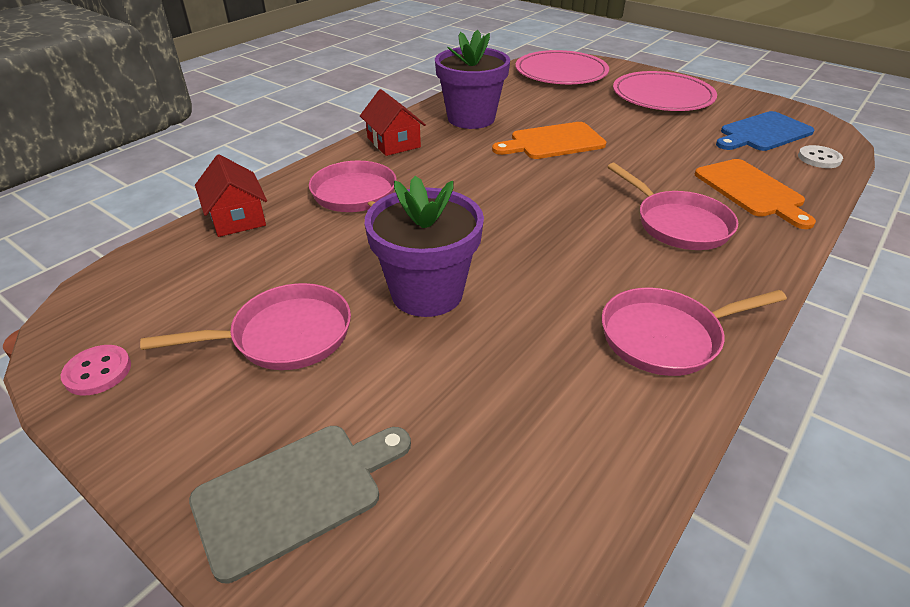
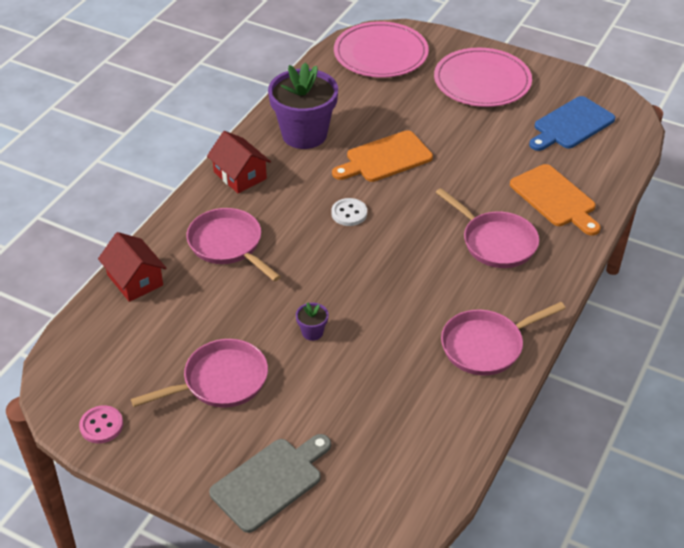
camera: 10 degrees left, 5 degrees up
(427, 293) = (312, 332): purple flower pot -> purple flower pot, size x0.40
(819, 158) = (615, 153): white button -> white button (349, 213)

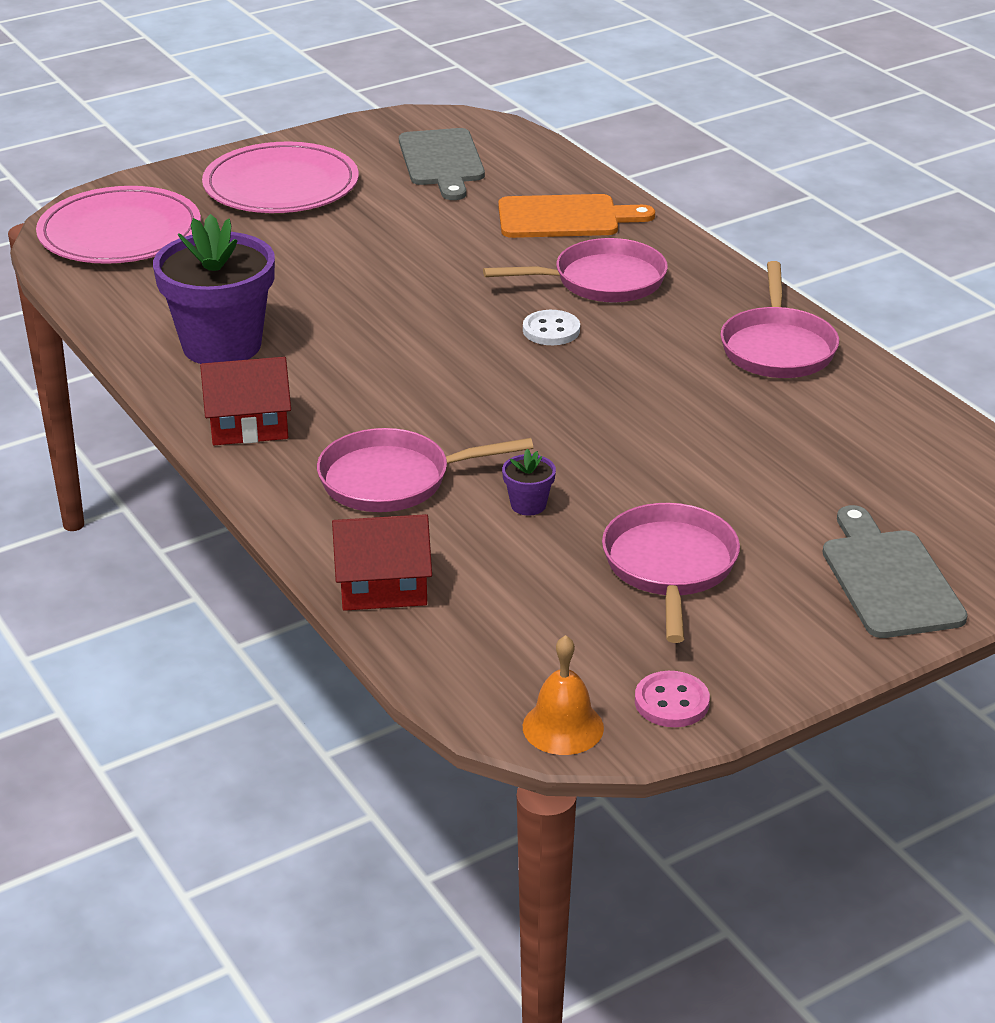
camera: 60 degrees left, 10 degrees down
(59, 391) = (563, 727): none -> orange bell
(312, 332) = (641, 464): purple flower pot -> purple flower pot (528, 505)
(349, 213) = (434, 363): white button -> white button (551, 330)
(385, 158) = (352, 301): orange cutting board -> none
(571, 125) = (442, 161): blue cutting board -> grey cutting board

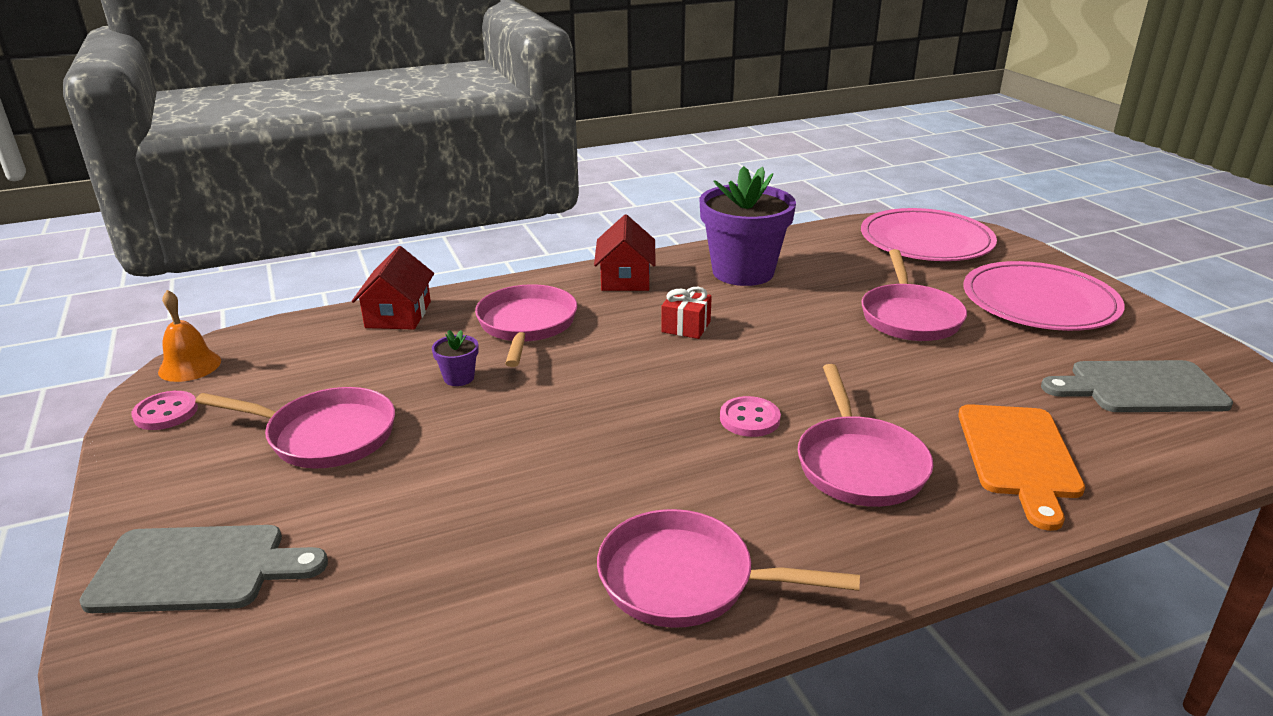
camera: 100 degrees right, 5 degrees down
(326, 250) = (909, 316): none -> pink pan
(375, 374) = (686, 327): none -> red gift
(551, 330) = (749, 419): white button -> pink button

